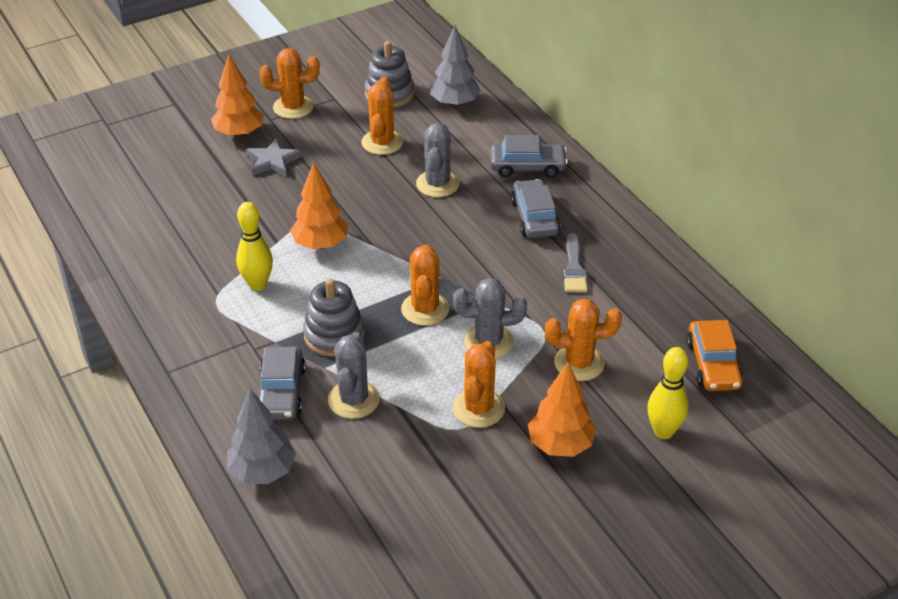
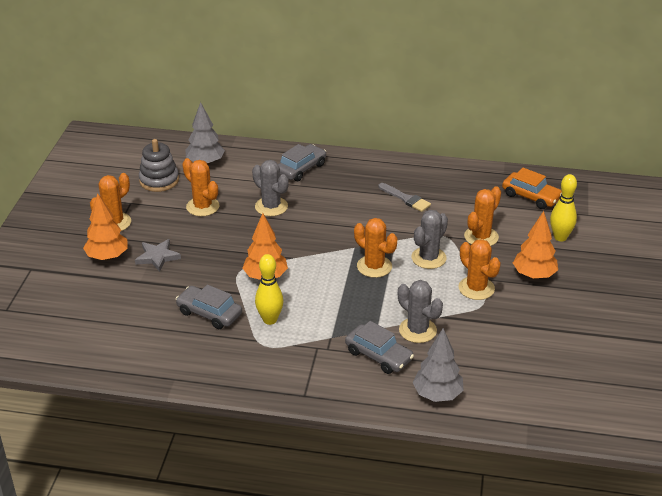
camera: 50 degrees left, 5 degrees down
(334, 335) = (354, 311): grey stacking toy -> none
(534, 217) = (347, 189): grey car -> grey car (209, 313)

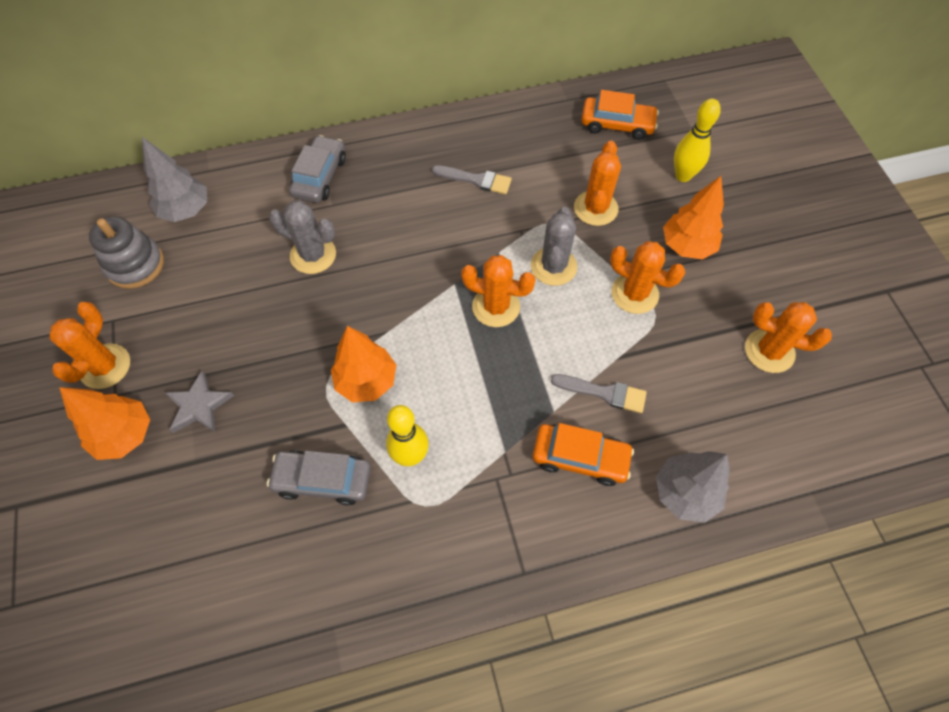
camera: 25 degrees left, 25 degrees up
(202, 207) = (220, 289): orange cactus -> orange cactus (769, 351)
(378, 355) = (580, 457): grey car -> orange car
(417, 330) = (604, 393): grey cactus -> grey brush

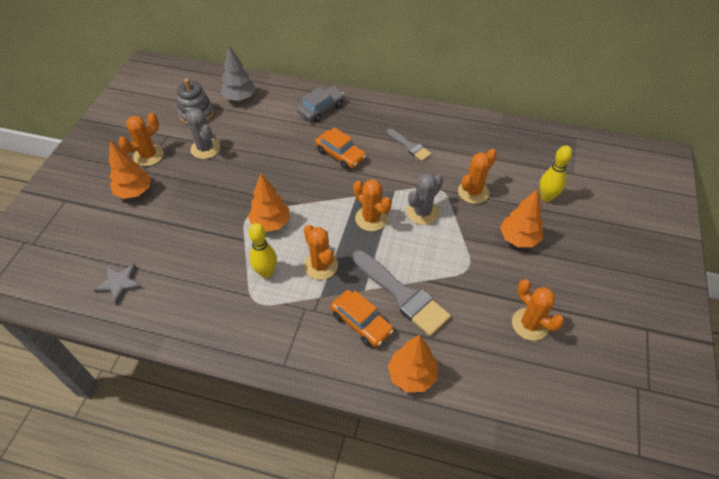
camera: 30 degrees right, 10 degrees down
(199, 405) = (178, 195): grey star -> grey star (120, 284)
(313, 255) = (288, 147): grey cactus -> grey cactus (205, 148)
(323, 480) = (212, 261): grey car -> none
(604, 393) = (402, 295): grey brush -> grey brush, size x1.81
(617, 124) = (523, 151): orange car -> orange car (340, 154)
(634, 294) = (463, 250): orange cactus -> orange cactus (320, 265)
(685, 493) = (411, 375): grey tree -> orange tree

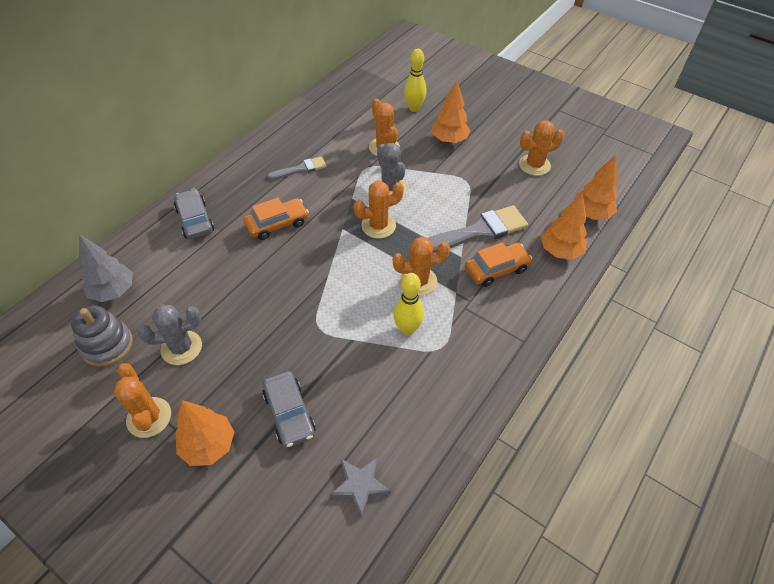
camera: 70 degrees left, 0 degrees up
(168, 224) = (289, 413): none -> grey car
(270, 223) = (342, 309): orange tree -> orange tree (591, 214)

